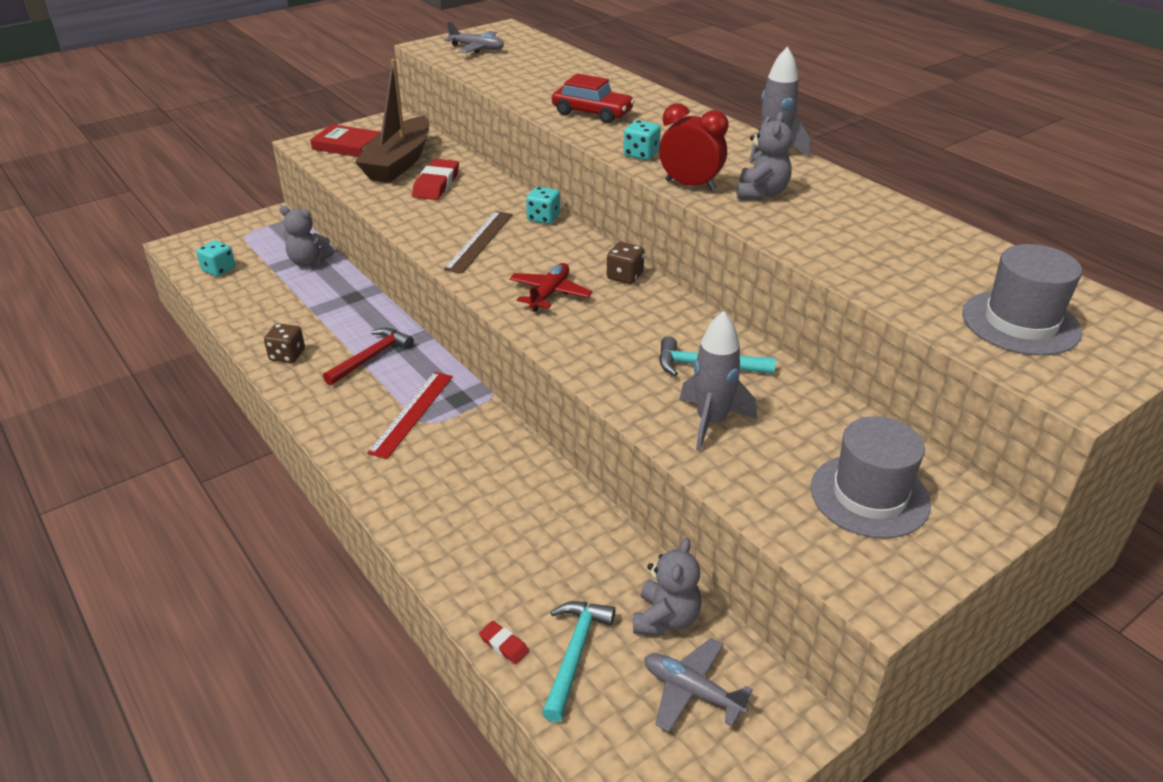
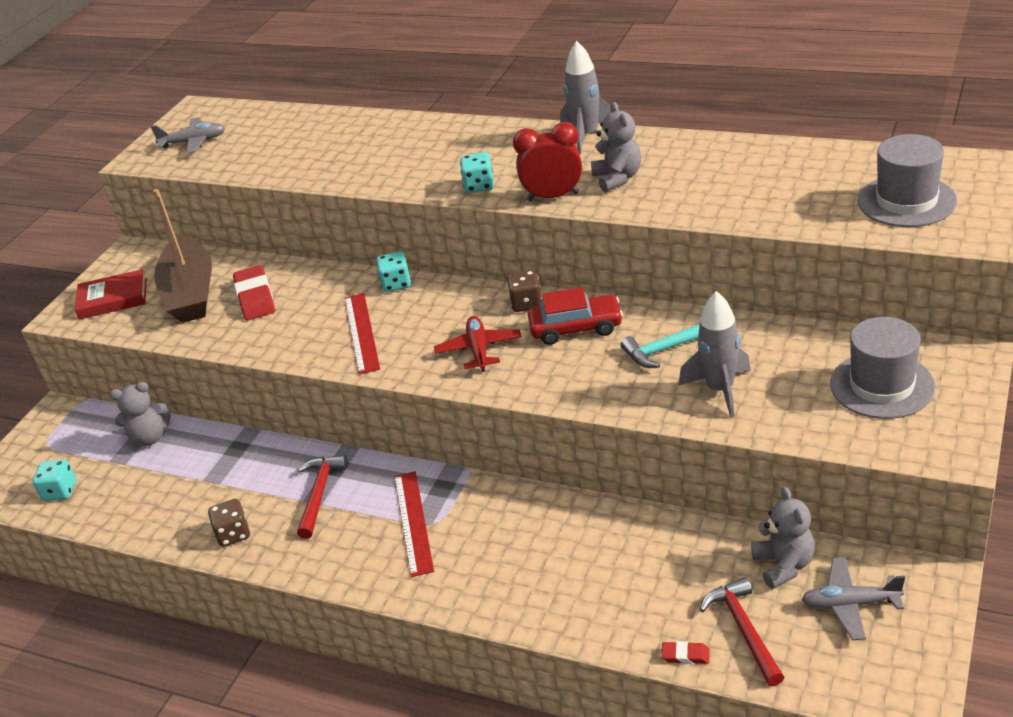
camera: 25 degrees left, 0 degrees up
(480, 241) = (361, 332): brown ruler -> red ruler
(575, 653) = (744, 629): turquoise hammer -> red hammer
(592, 113) = (389, 164): red car -> red car (576, 328)

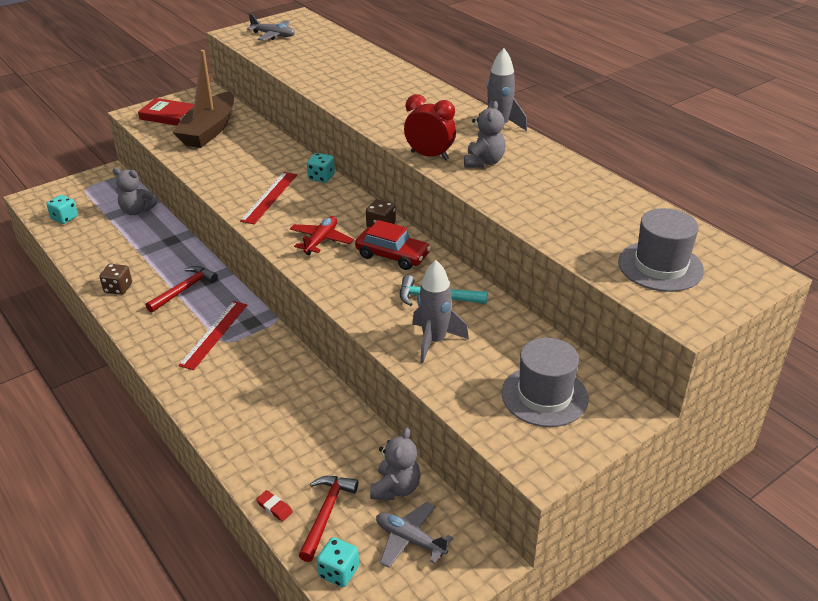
camera: 25 degrees right, 0 degrees up
(255, 297) = (238, 149): red eraser -> none
(479, 186) = (394, 129): turquoise dice -> turquoise dice (339, 572)

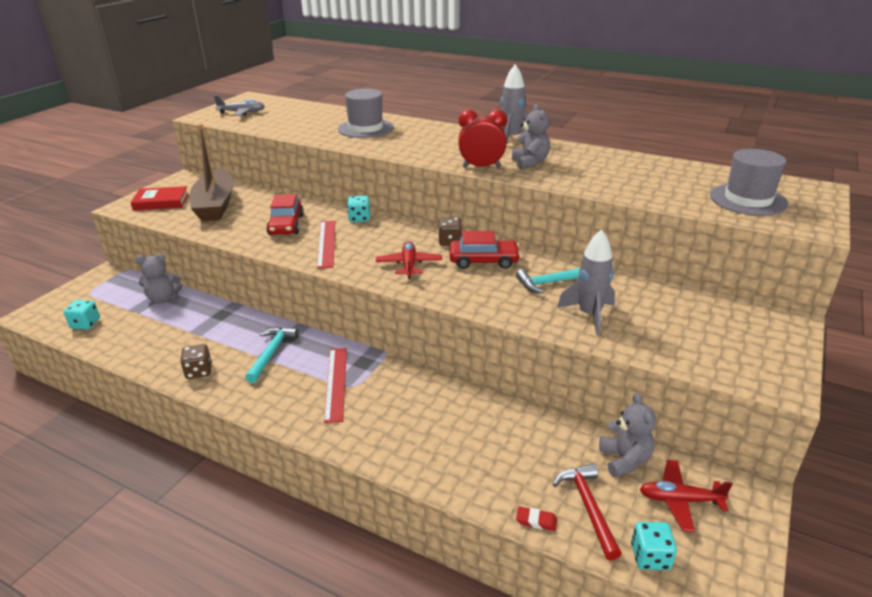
camera: 25 degrees left, 5 degrees down
(184, 289) = (271, 353): red hammer -> turquoise hammer
(251, 168) = (286, 225): none -> red car
(410, 540) = (679, 500): grey plane -> red plane
(544, 396) = (719, 330): grey hat -> grey hat (365, 128)

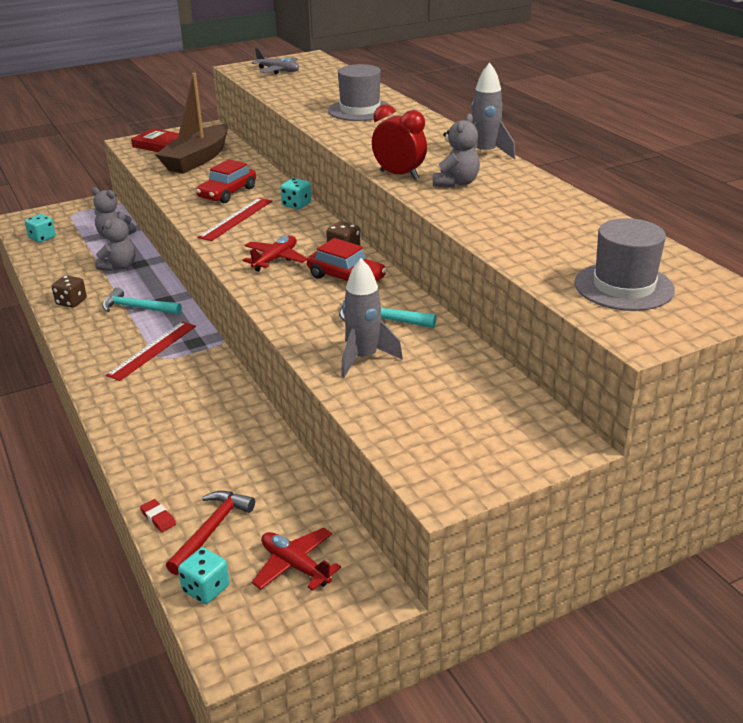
camera: 35 degrees right, 0 degrees up
(271, 353) = (137, 308): turquoise hammer -> turquoise hammer turned 120 degrees counterclockwise
(624, 460) = (296, 513): grey teddy bear -> grey teddy bear (119, 267)

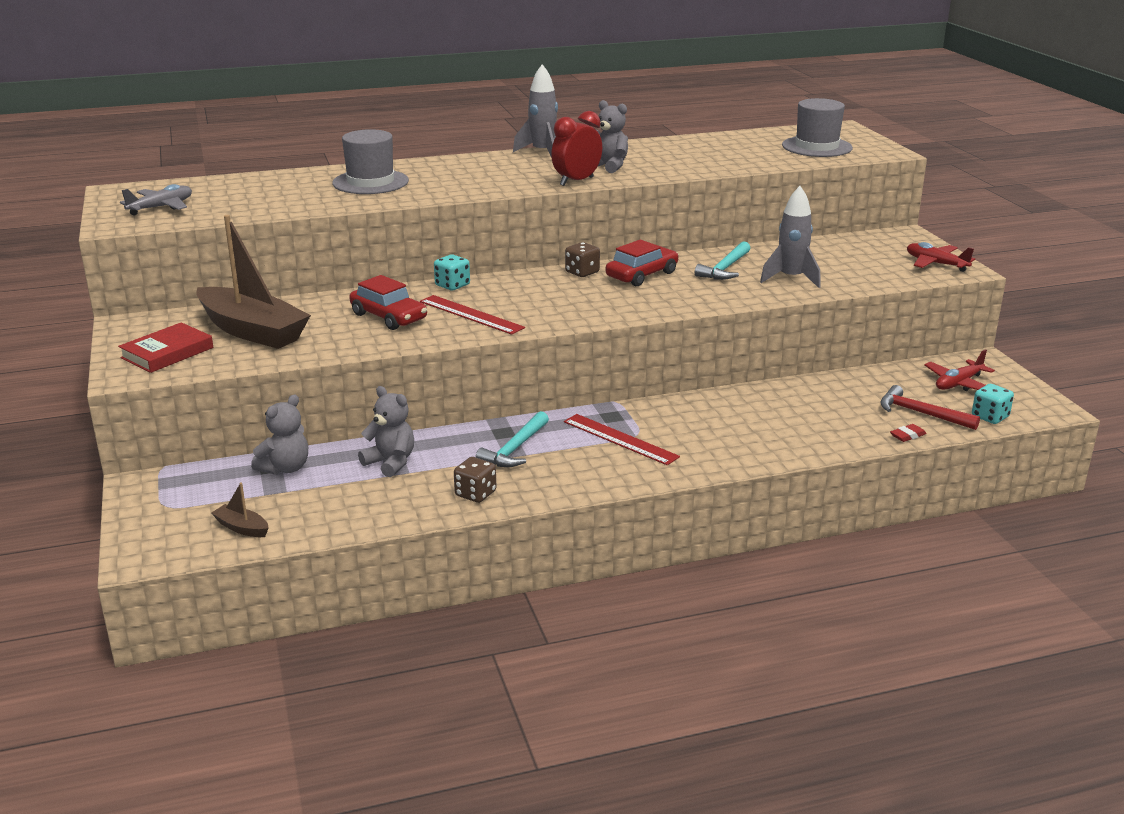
camera: 80 degrees left, 5 degrees down
(42, 238) = (242, 528): turquoise dice -> brown boat
(275, 259) = (588, 300): red plane -> red plane (936, 264)

